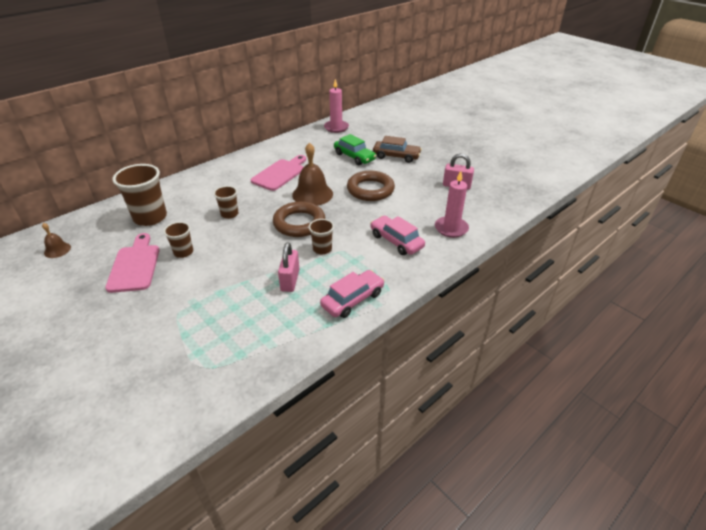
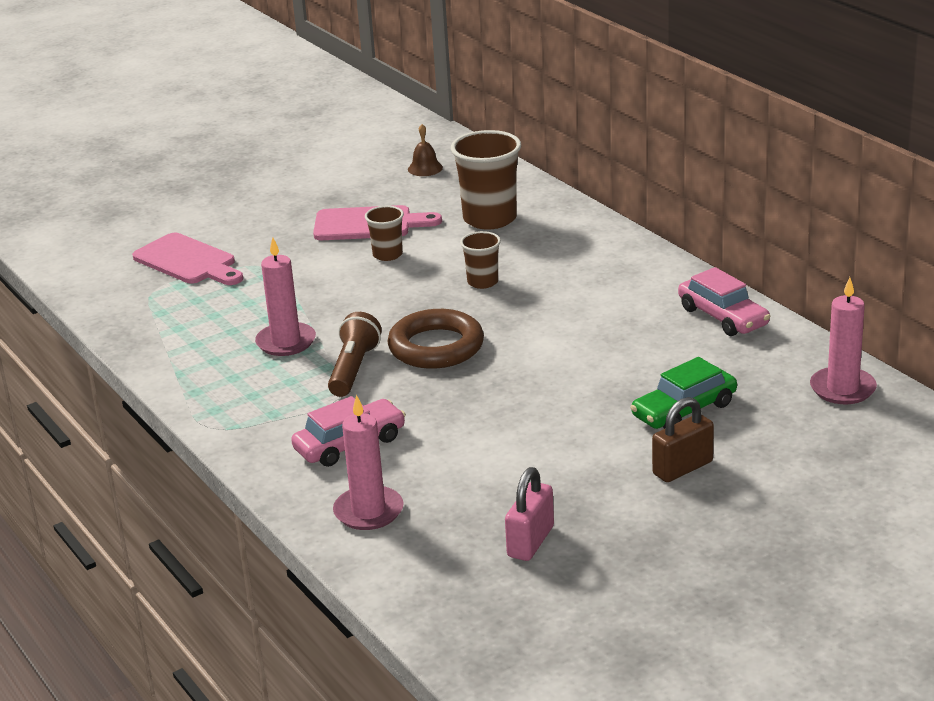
camera: 100 degrees right, 10 degrees down
(280, 174) = (617, 323): pink cutting board -> pink cutting board (188, 261)
(290, 280) = (286, 342): pink padlock -> pink candle
(312, 194) = (531, 359): brown bell -> none
(322, 249) = (353, 369): brown cup -> brown flashlight
(352, 299) = (219, 394): pink car -> pink car (723, 317)
(370, 190) = (535, 425): brown ring -> none
(396, 156) = (682, 468): brown car -> brown padlock

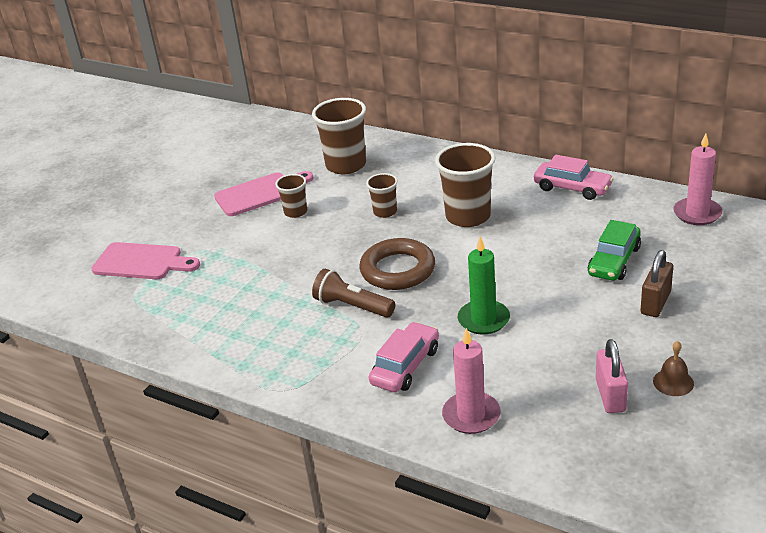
camera: 25 degrees left, 5 degrees up
(286, 342) = (280, 302): pink candle -> none
(353, 369) = (352, 306): brown flashlight -> brown flashlight turned 45 degrees counterclockwise
(425, 168) = (263, 142): brown bell -> brown bell (673, 382)
(475, 425) = (483, 320): none -> green candle
(569, 313) = (468, 216): none -> brown cup

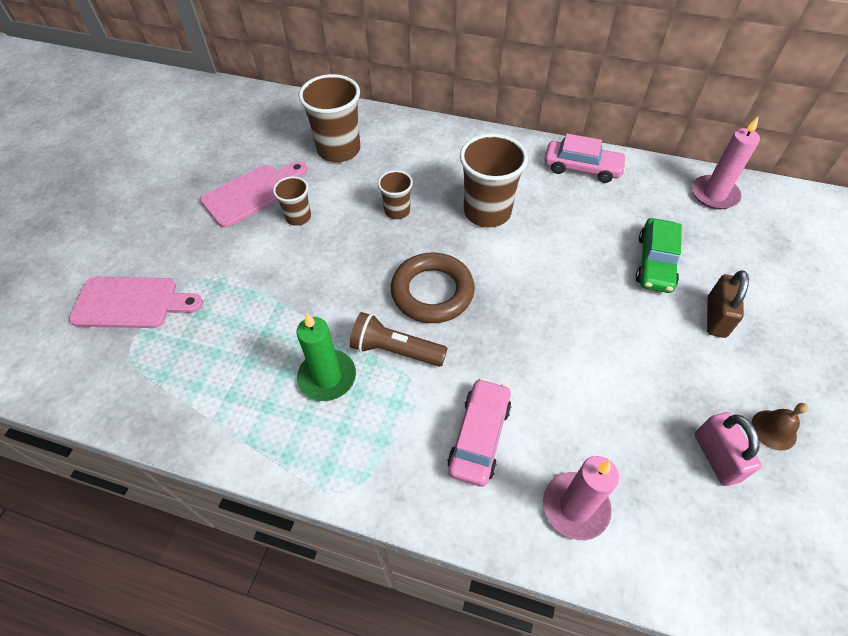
camera: 15 degrees left, 20 degrees up
(483, 320) = (546, 357): green candle -> green candle (327, 377)

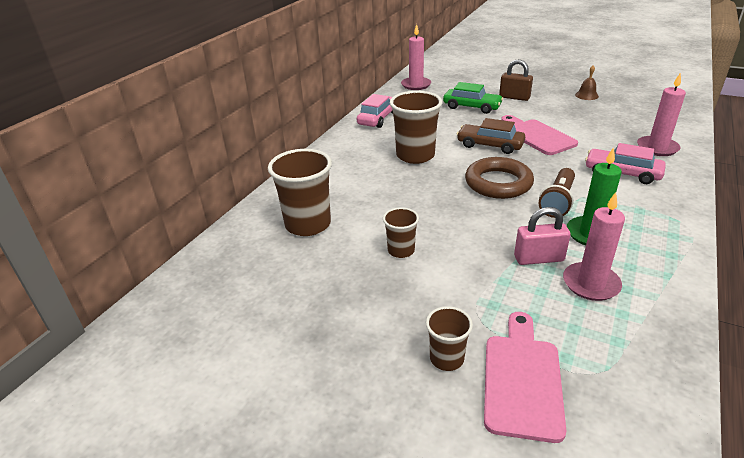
camera: 80 degrees left, 20 degrees down
(240, 365) = (591, 284): none -> pink candle
(252, 193) = (356, 284): pink cutting board -> pink cutting board (537, 136)
(397, 211) = (405, 195): brown cup -> brown cup (446, 358)
(532, 284) = (490, 145): none -> brown car
(716, 457) = (608, 110): pink padlock -> pink padlock (538, 258)

